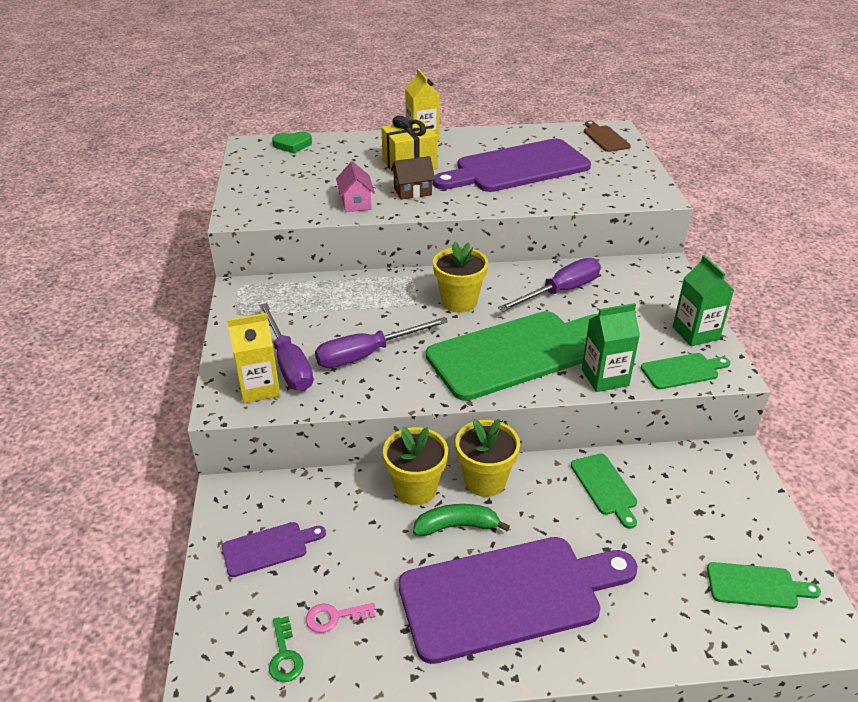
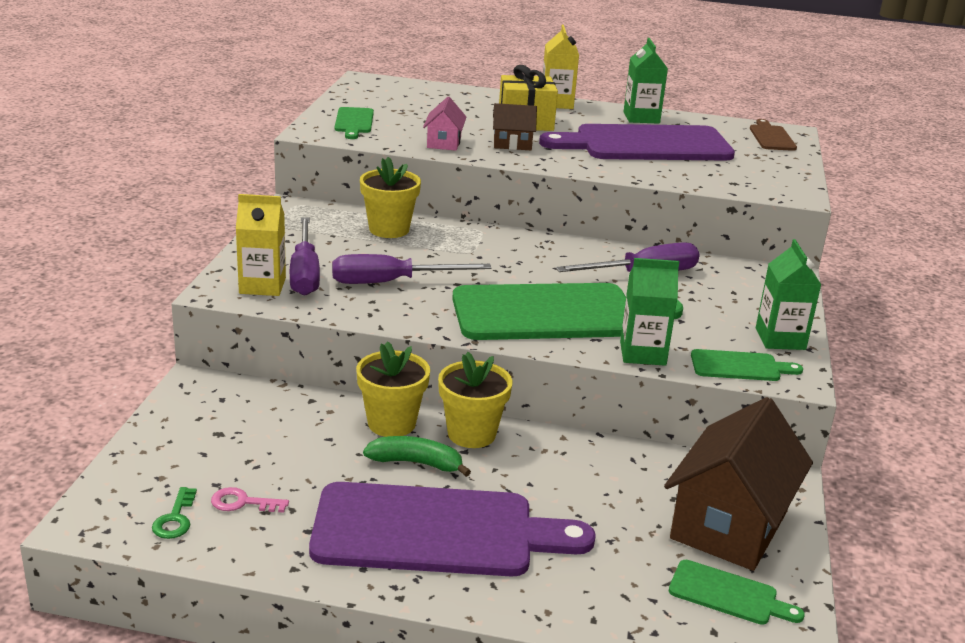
camera: 15 degrees right, 10 degrees down
(269, 548) = (210, 434): purple cutting board -> none
(292, 145) = (409, 87): green heart -> none
(459, 302) = (521, 260): yellow flower pot -> yellow flower pot (389, 229)
(496, 138) = (641, 117): none -> green carton
(605, 487) = (605, 470): green cutting board -> green cutting board (354, 122)
(721, 514) = (729, 525): none -> brown house

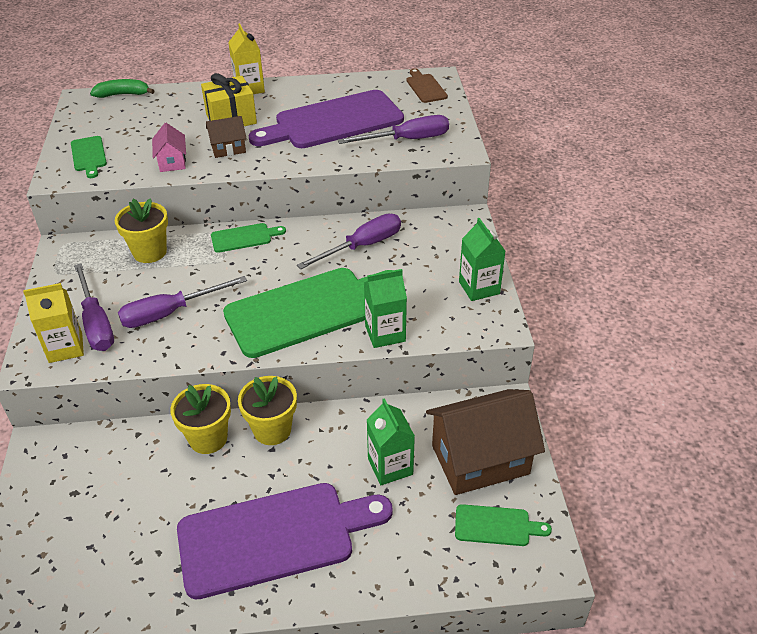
camera: 15 degrees left, 15 degrees up
(175, 518) = (69, 593): green key -> none
(243, 502) = (117, 558): pink key -> none
(416, 463) = (239, 473): green banana -> green banana (123, 94)
(641, 117) = (321, 89): green carton -> green carton (390, 466)
(729, 525) = (480, 459): brown house -> brown house turned 60 degrees clockwise
(731, 174) = (407, 140): none -> purple screwdriver
(740, 366) = (458, 326): green cutting board -> green cutting board (244, 237)

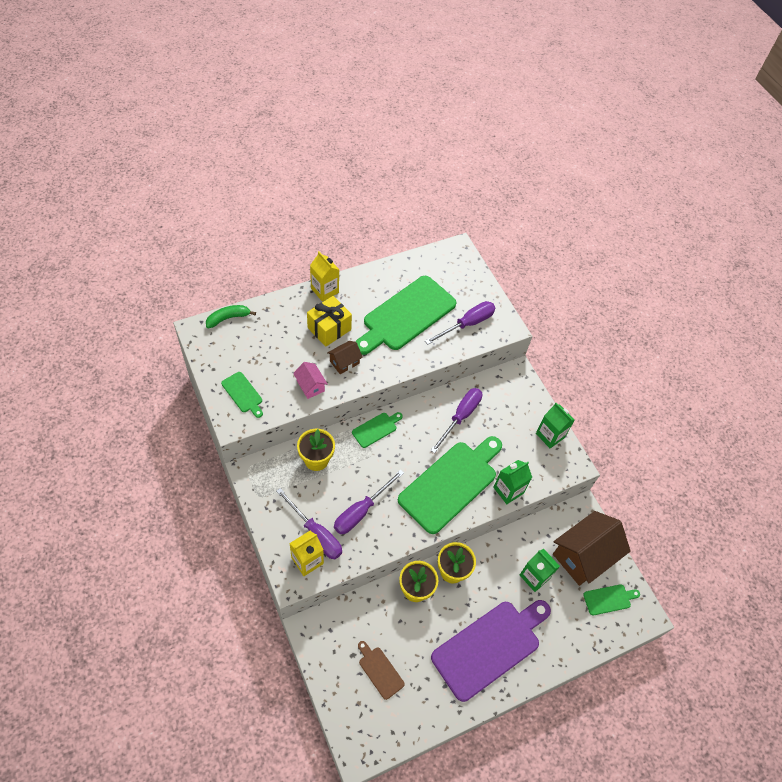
camera: 25 degrees left, 15 degrees up
(333, 121) = (406, 315): purple cutting board -> green cutting board
(425, 87) = (455, 262): brown cutting board -> brown cutting board (380, 670)

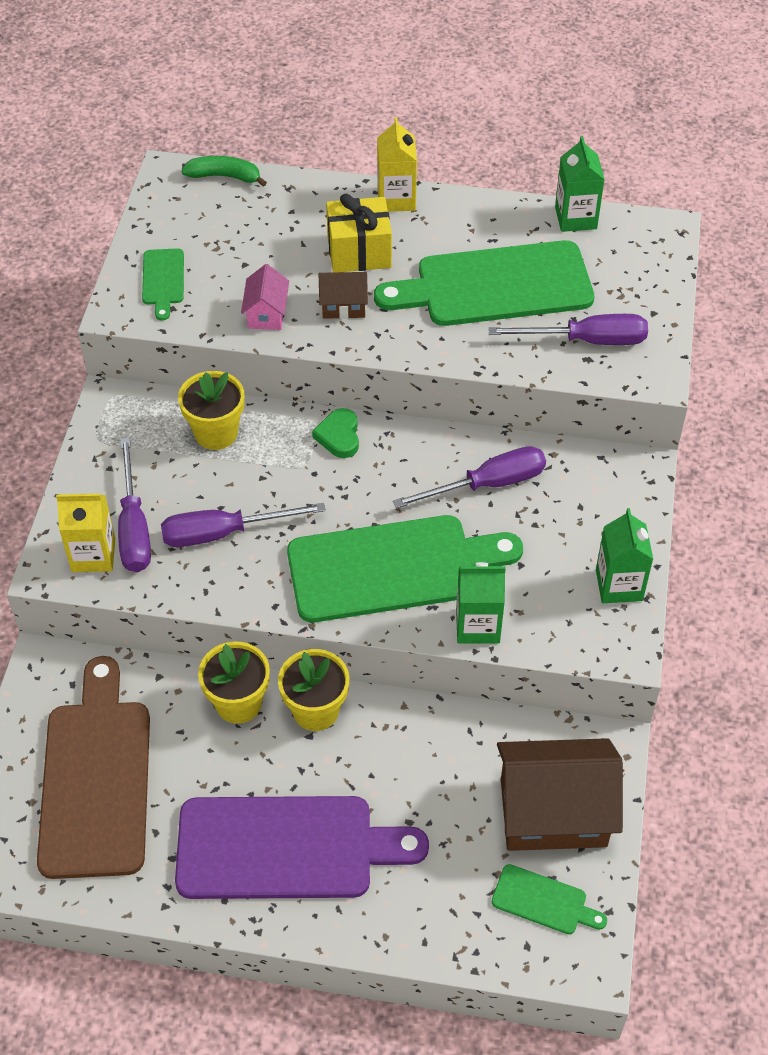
camera: 40 degrees right, 5 degrees down
(376, 429) = (339, 436): green cutting board -> green heart
(380, 670) = (96, 778): brown cutting board -> brown cutting board, size x2.24
(534, 577) = (442, 794): green carton -> green carton (575, 218)

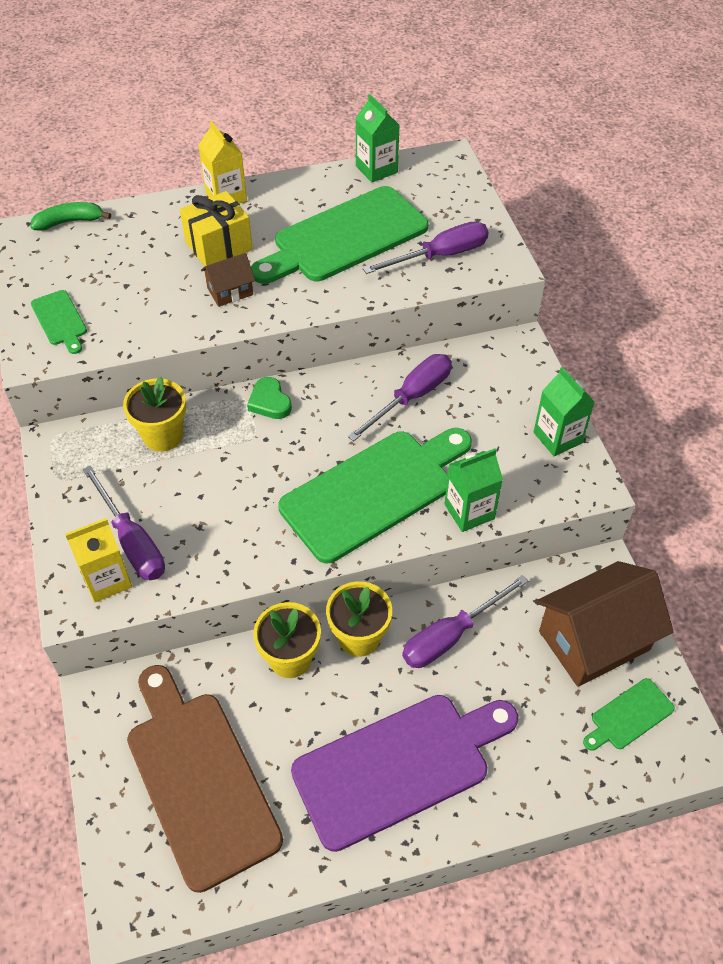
camera: 25 degrees left, 0 degrees up
(224, 533) = (215, 516): purple screwdriver -> purple screwdriver (451, 635)
(266, 314) = (167, 318): pink house -> none
(543, 901) = (629, 716): green cutting board -> green cutting board turned 150 degrees clockwise

